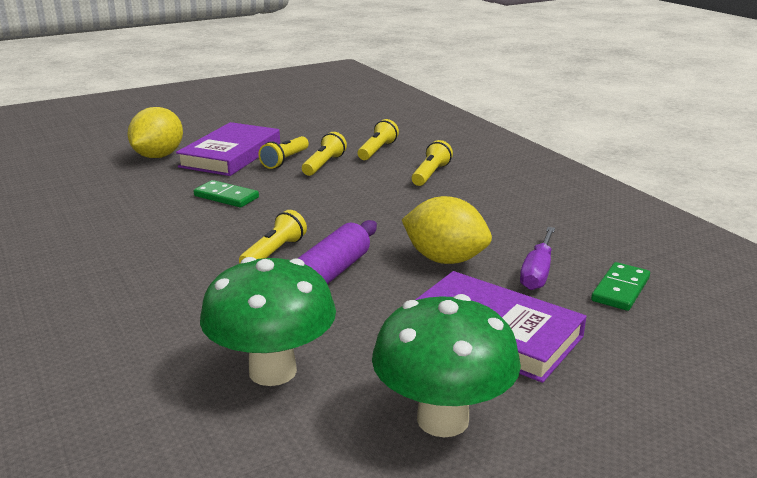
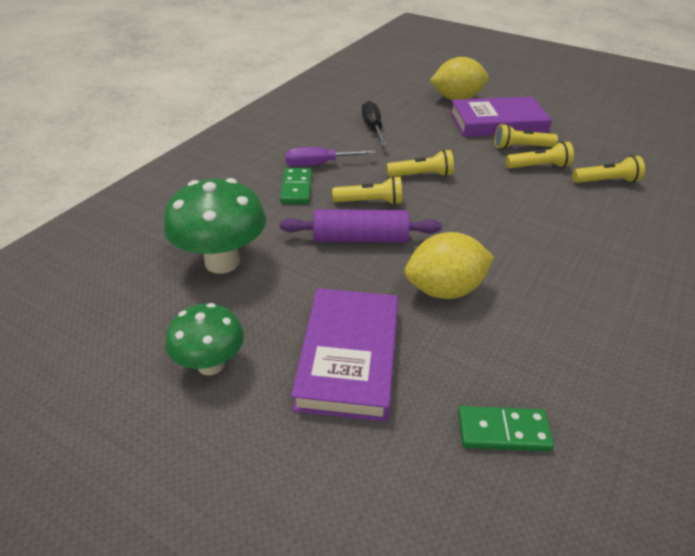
camera: 60 degrees right, 15 degrees up
(140, 210) = (373, 128): none -> black screwdriver
(226, 197) = (429, 149): green domino -> green domino (296, 188)
(430, 174) = (599, 227): yellow flashlight -> yellow flashlight (421, 175)
(442, 419) = (211, 364): green mushroom -> green mushroom, size x0.64
(445, 259) = (444, 290): yellow lemon -> yellow lemon turned 75 degrees clockwise
(537, 272) = (479, 357): purple screwdriver -> purple screwdriver (319, 164)

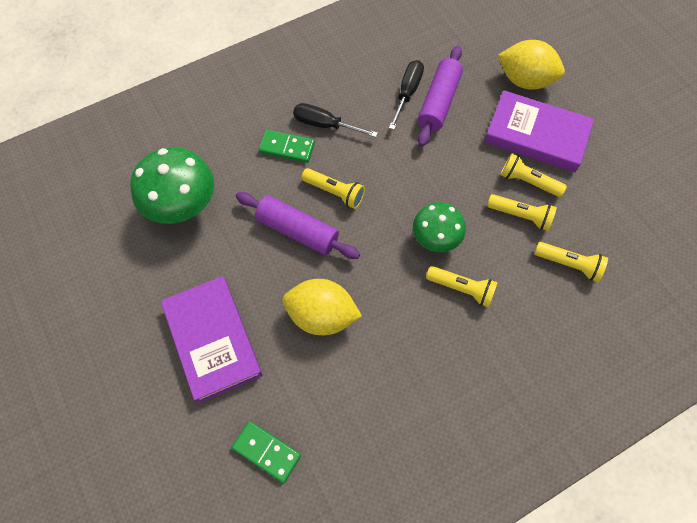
camera: 30 degrees right, 25 degrees up
(211, 364) = (125, 300): green mushroom -> green mushroom (435, 239)
(296, 188) = (287, 148): green domino -> green domino turned 75 degrees clockwise
(319, 164) = (325, 125): purple screwdriver -> black screwdriver
(348, 357) = (212, 340): purple book -> purple book turned 60 degrees counterclockwise
(404, 126) = (438, 102): none -> purple rolling pin
(421, 175) = (403, 178): yellow flashlight -> yellow flashlight (462, 289)

